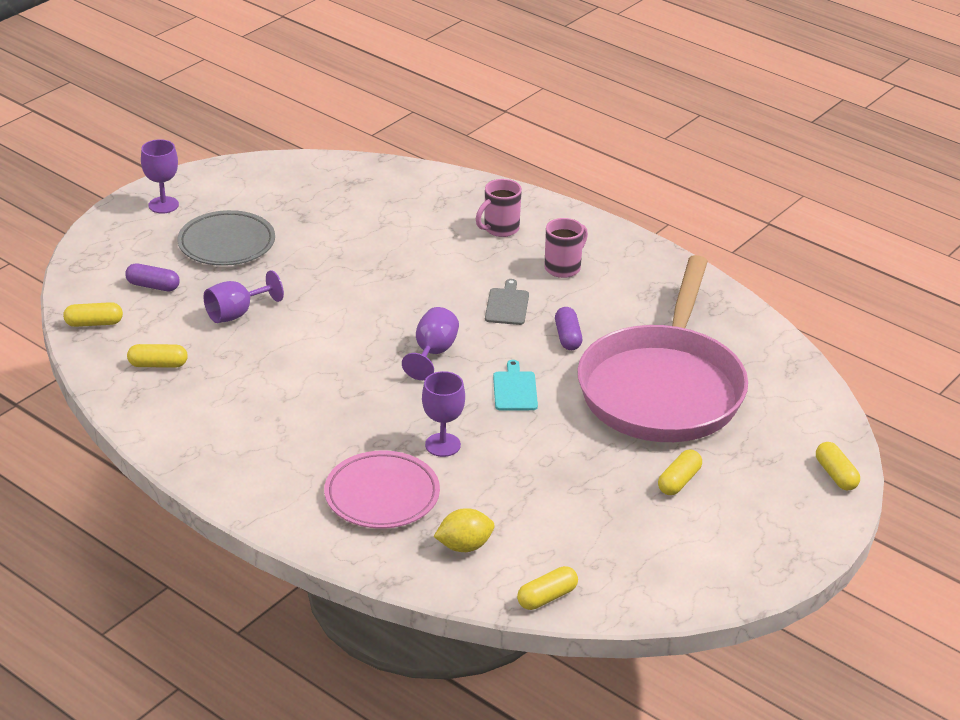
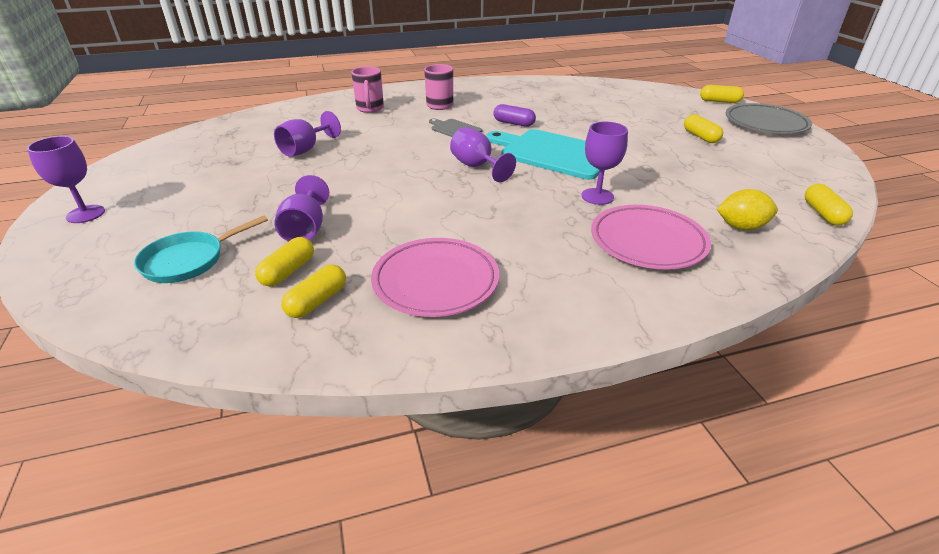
camera: 55 degrees left, 0 degrees up
(94, 323) = (182, 322): yellow capsule -> yellow capsule (288, 271)
(153, 286) = (189, 260): purple capsule -> turquoise pan
(225, 406) = (435, 282): none -> pink plate
(226, 244) = (201, 202): grey plate -> grey plate (765, 124)
(364, 241) = (305, 150): none -> purple goblet
(464, 546) = (741, 227): yellow lemon -> yellow lemon turned 75 degrees clockwise
(515, 389) = (553, 153): turquoise cutting board -> turquoise cutting board, size x2.06
(663, 388) = (597, 115): pink pan -> none

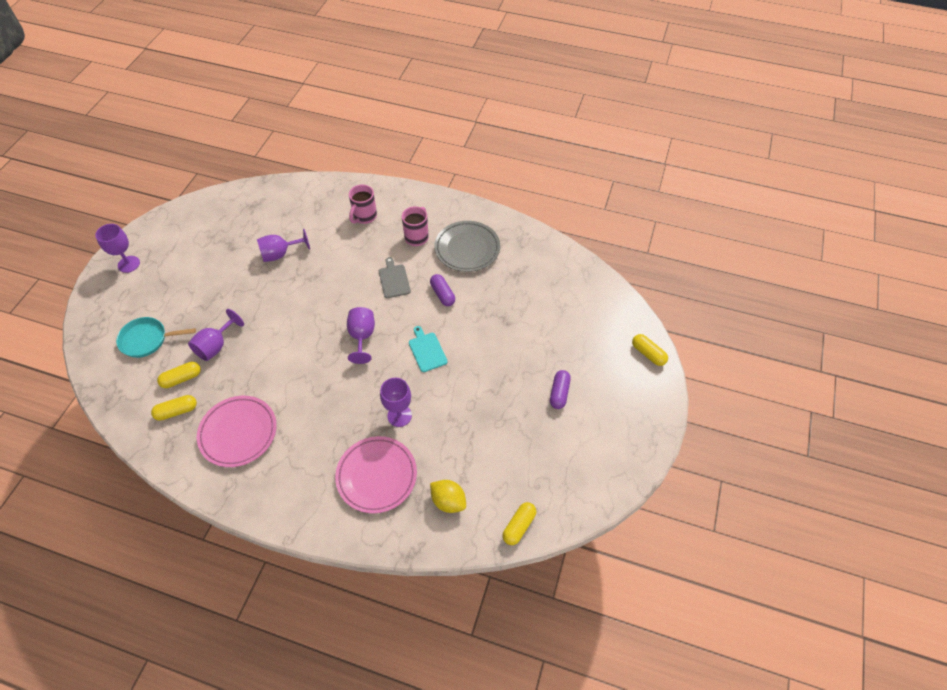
camera: 35 degrees right, 20 degrees up
(553, 153) = (427, 350): turquoise cutting board -> turquoise cutting board, size x0.49
(700, 137) = (559, 393): yellow capsule -> purple capsule
(765, 124) = (639, 407): grey plate -> grey plate (467, 249)

